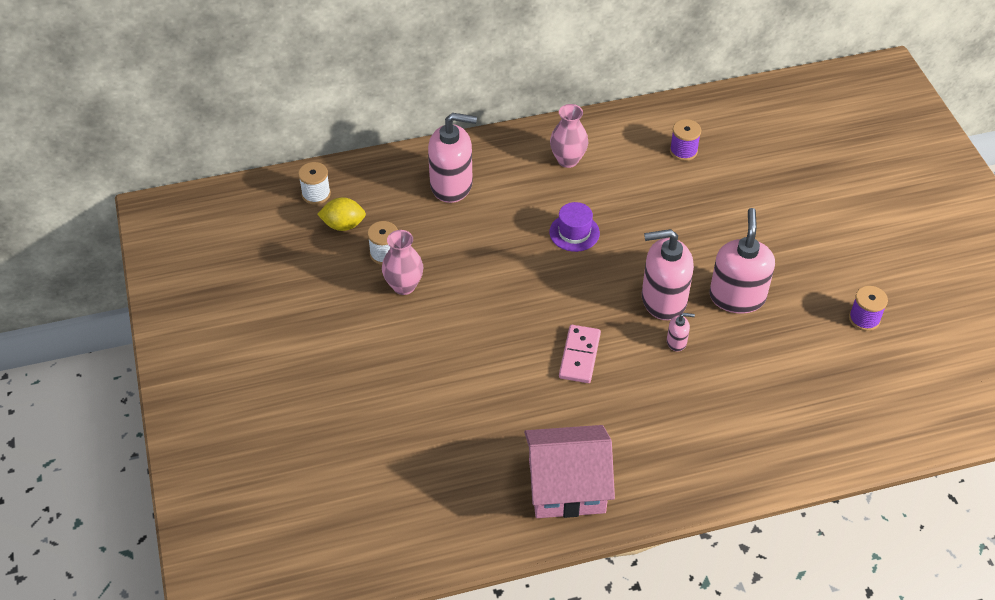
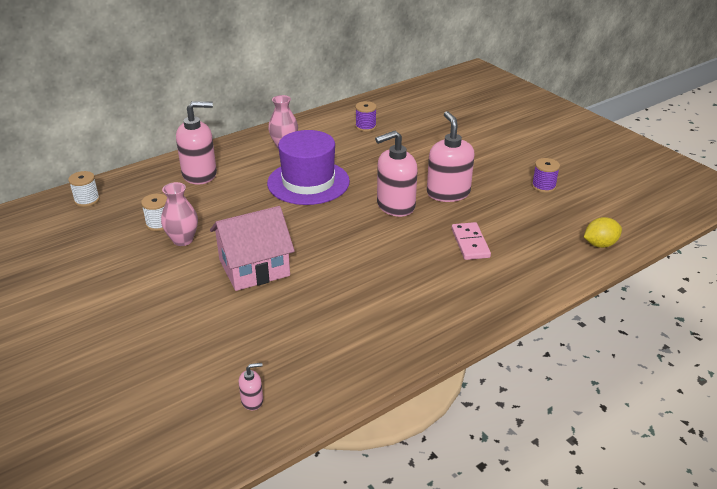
camera: 20 degrees left, 15 degrees down
(343, 225) = (117, 214): yellow lemon -> yellow lemon (600, 244)
(567, 486) = (380, 338): pink house -> pink house (254, 267)
(574, 232) = (308, 182): purple hat -> purple hat, size x2.04
(579, 356) = (348, 251): pink domino -> pink domino (470, 243)
(676, 342) = (419, 227): pink soap dispenser -> pink soap dispenser (252, 401)

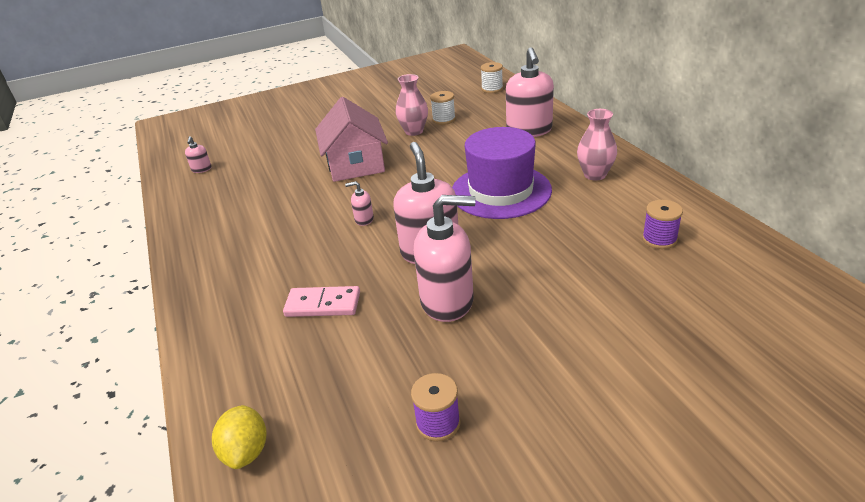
camera: 105 degrees right, 0 degrees up
(357, 244) = (364, 219): none -> pink soap dispenser

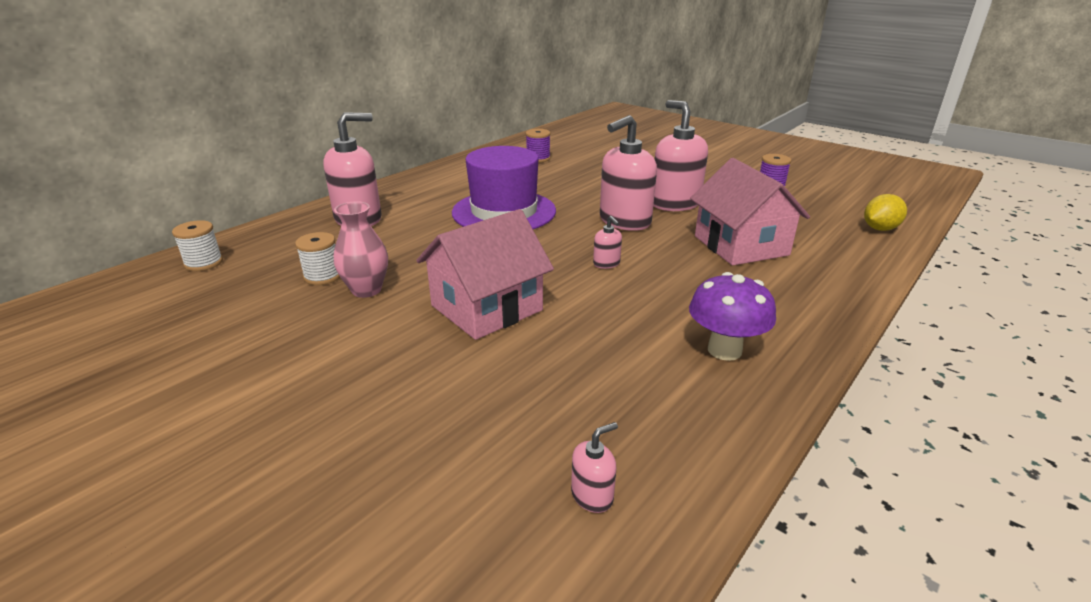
camera: 120 degrees left, 5 degrees down
(224, 233) = (724, 350): none -> purple mushroom
(323, 304) = (741, 245): pink domino -> pink house
(595, 175) = (453, 182): pink vase -> none

